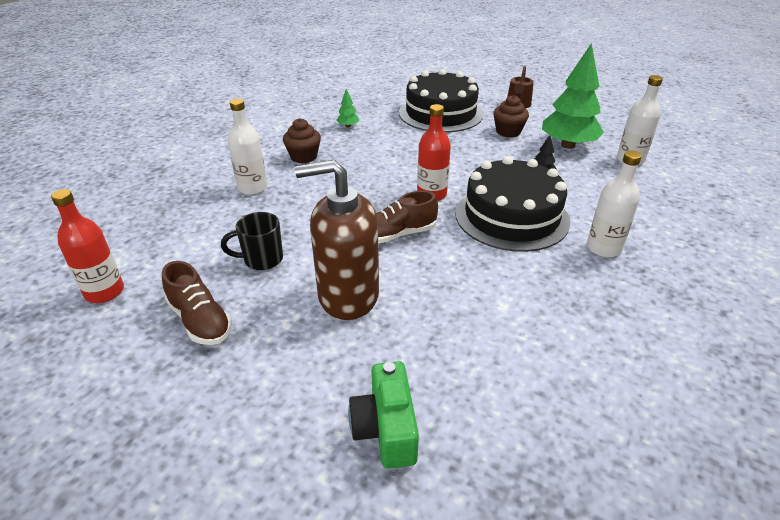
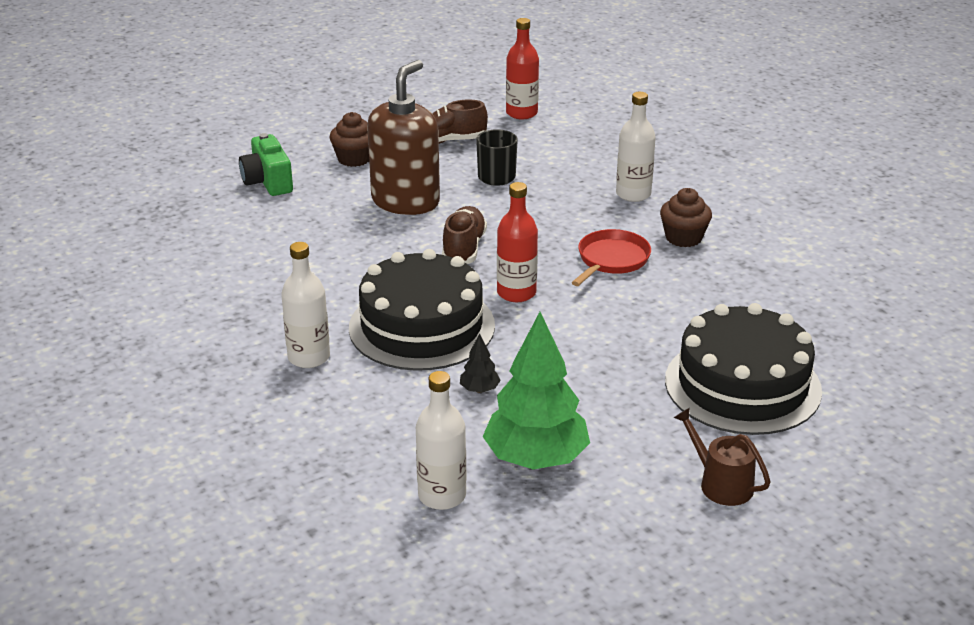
camera: 120 degrees right, 5 degrees down
(348, 126) = (753, 290): green tree -> none
(355, 173) = (611, 260): none -> red pan
(385, 429) = (268, 182): green camera -> green camera turned 135 degrees counterclockwise
(508, 132) = (626, 422): brown cupcake -> brown cupcake (354, 159)

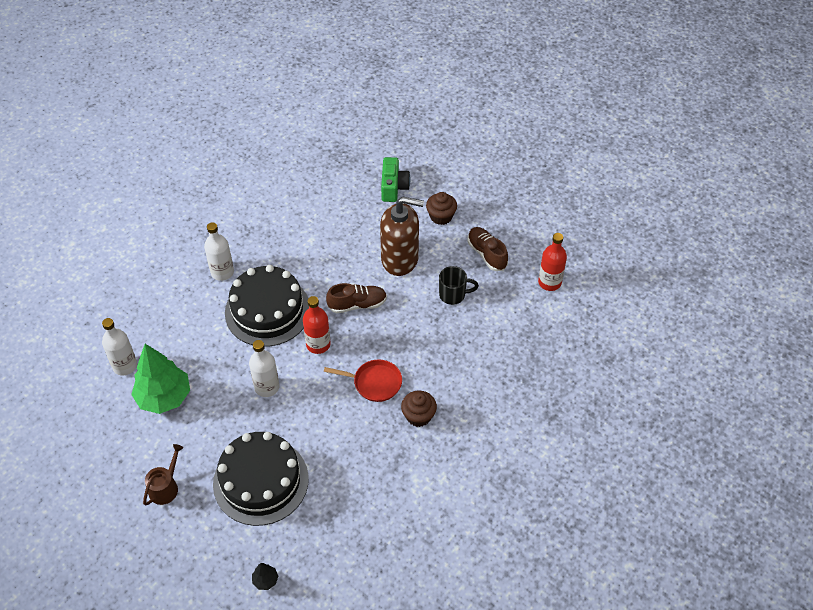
camera: 70 degrees right, 20 degrees up
(268, 182) = (393, 187): green camera -> green camera turned 135 degrees clockwise
(479, 390) = (217, 355): black tree -> black tree (265, 580)
(633, 194) = (464, 375): white bottle -> white bottle (267, 387)

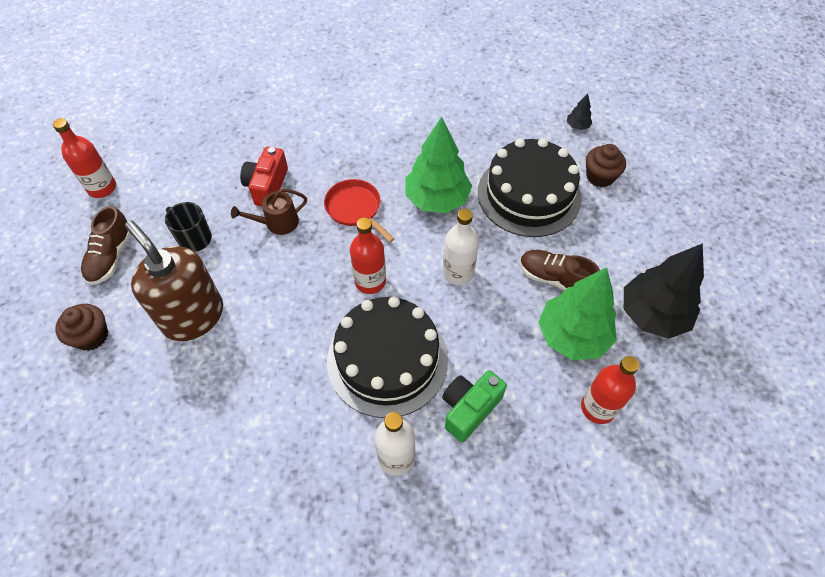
camera: 140 degrees left, 5 degrees up
(117, 447) = (652, 314): none -> black tree
(125, 366) = (598, 408): white bottle -> red bottle
(165, 487) = (622, 244): brown watering can -> brown watering can (277, 223)
(325, 429) = (437, 199): none -> green tree
(357, 304) = (290, 296): brown shoe -> brown shoe (554, 279)
(393, 187) = (84, 423): green camera -> green camera (469, 409)
(418, 416) = (348, 158): brown cupcake -> brown cupcake (600, 176)
(449, 356) = (267, 186): none -> red camera

